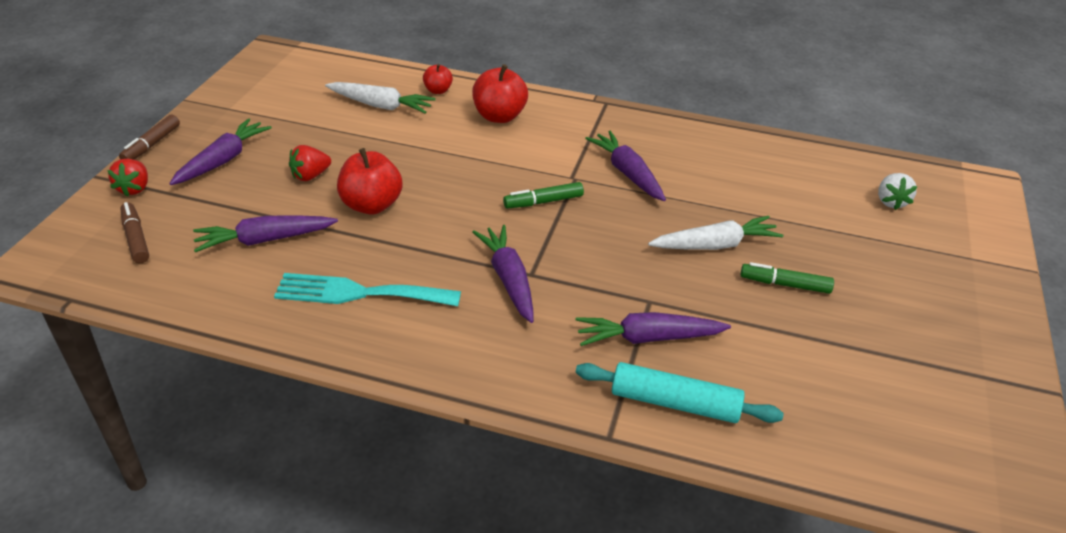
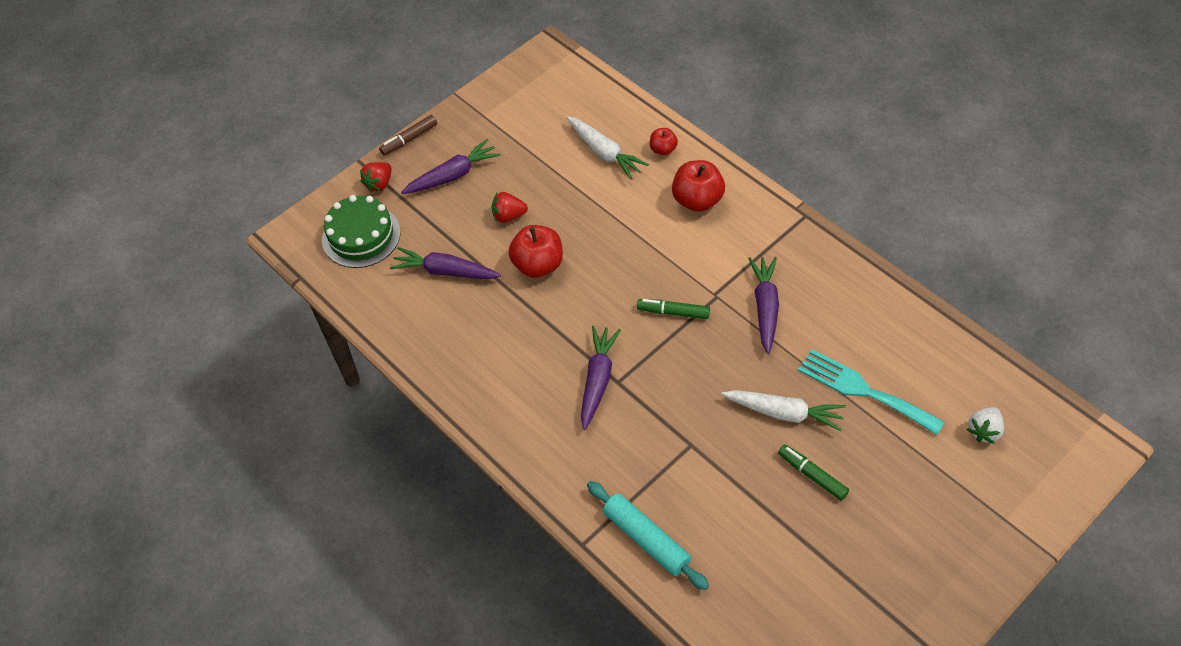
camera: 35 degrees right, 15 degrees up
(136, 238) = (361, 236): brown marker -> green cake
(359, 293) = (485, 348): turquoise fork -> turquoise fork (863, 390)
(648, 338) = (666, 477): purple carrot -> none

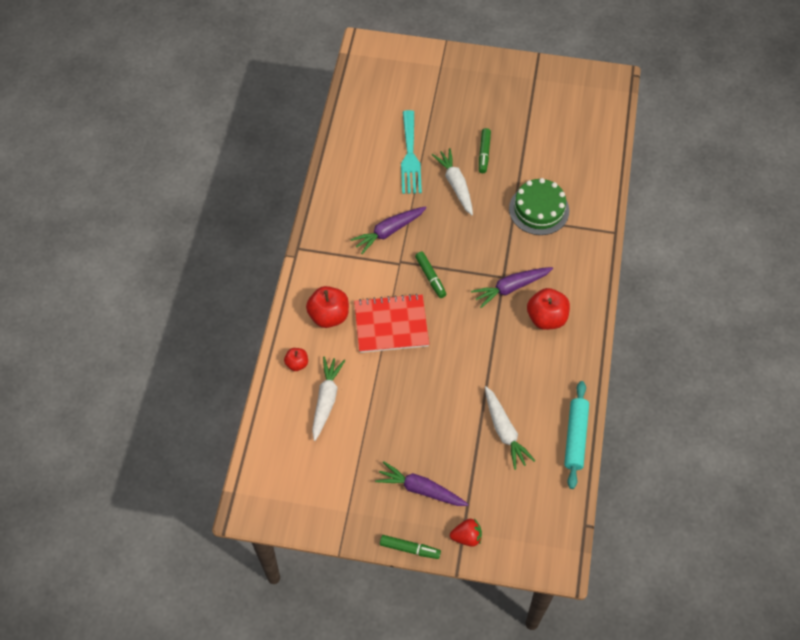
camera: 130 degrees left, 5 degrees up
(361, 236) = (520, 511): green cake -> green cake (539, 209)
(409, 139) = (410, 549): brown marker -> green marker
(445, 271) = (504, 431): purple carrot -> white carrot
(508, 216) = (428, 424): red strawberry -> none
(538, 265) = (454, 377): red apple -> red apple (546, 318)
(643, 245) = (391, 324): none -> red notebook
(646, 539) = (586, 205): turquoise rolling pin -> turquoise rolling pin (575, 437)
(984, 431) = (393, 94): white strawberry -> none

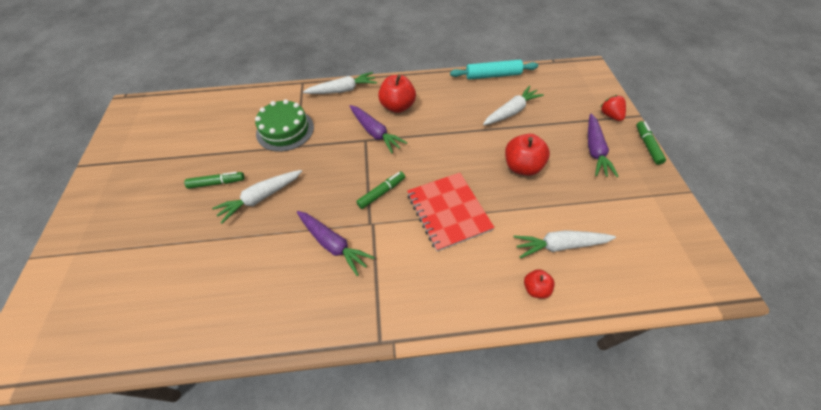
camera: 105 degrees left, 5 degrees down
(329, 316) = (461, 274): red apple -> red apple (522, 167)
(410, 156) = (221, 250): turquoise fork -> none
(590, 270) = (342, 90): none -> white carrot

